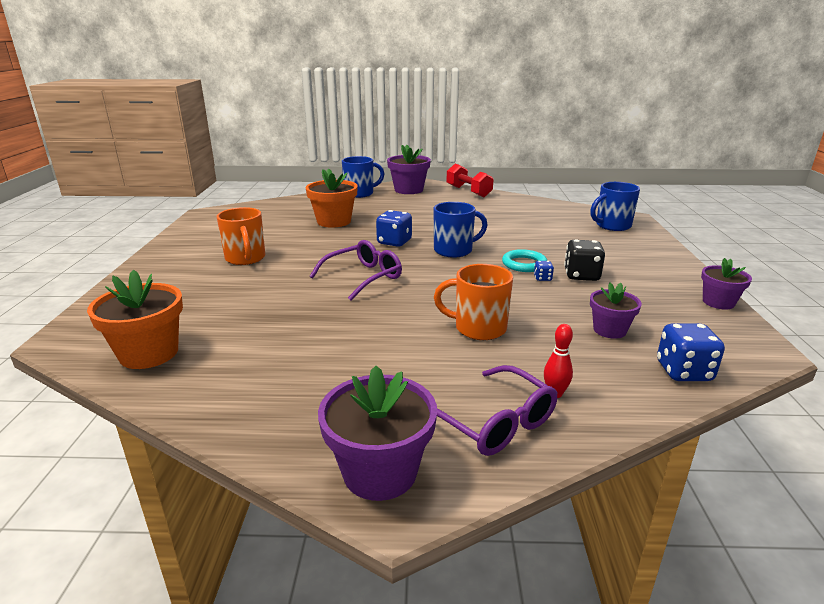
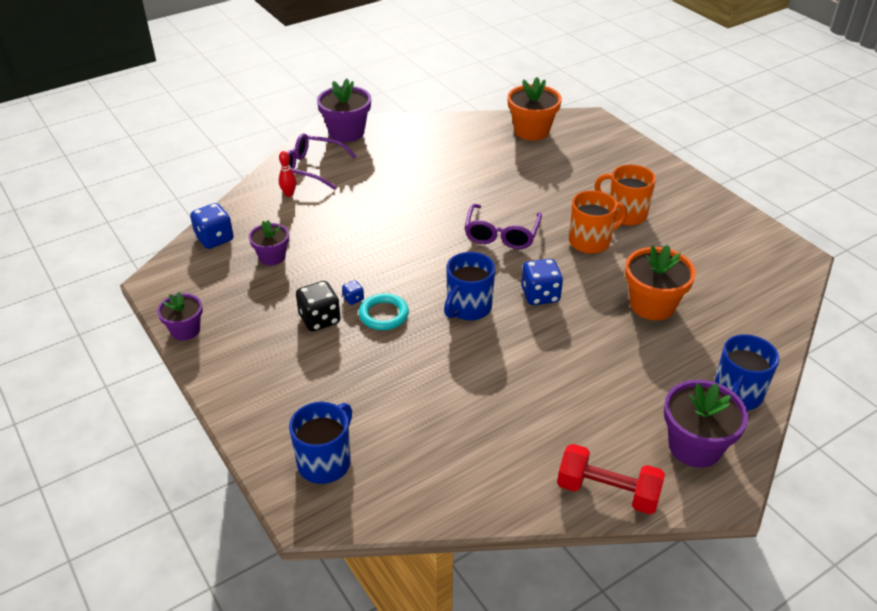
camera: 145 degrees right, 15 degrees up
(478, 328) = (365, 221): orange mug -> orange mug (590, 241)

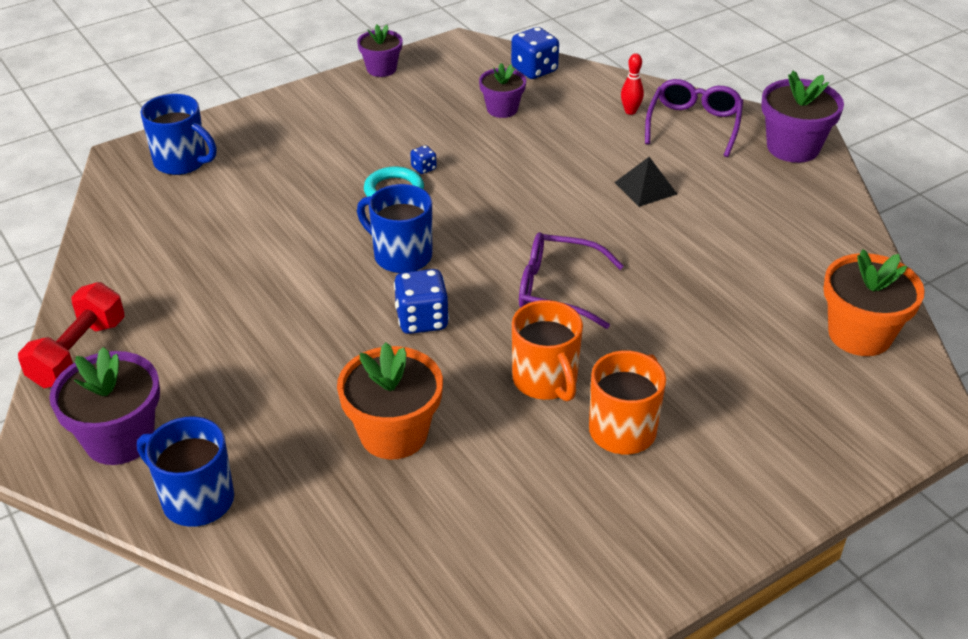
camera: 90 degrees right, 0 degrees up
(319, 319) = (390, 147): black dice -> none
(388, 193) = (645, 188): none -> black pyramid

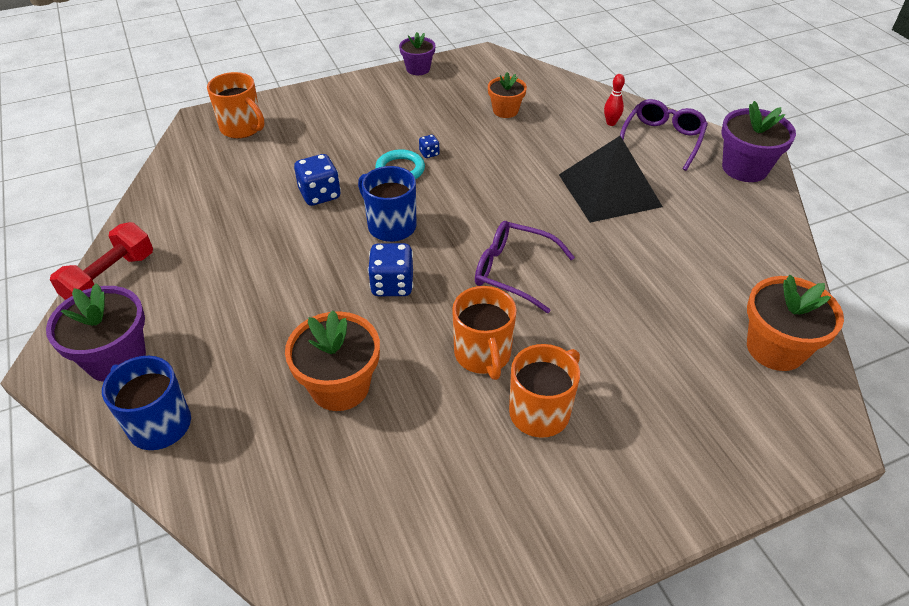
camera: 10 degrees right, 5 degrees up
(182, 162) = (242, 128): blue mug -> orange mug
(502, 109) = (505, 110): purple flower pot -> orange flower pot
(534, 70) = (539, 81): blue dice -> blue dice (320, 194)
(645, 188) = (609, 190): black pyramid -> black pyramid, size x2.00

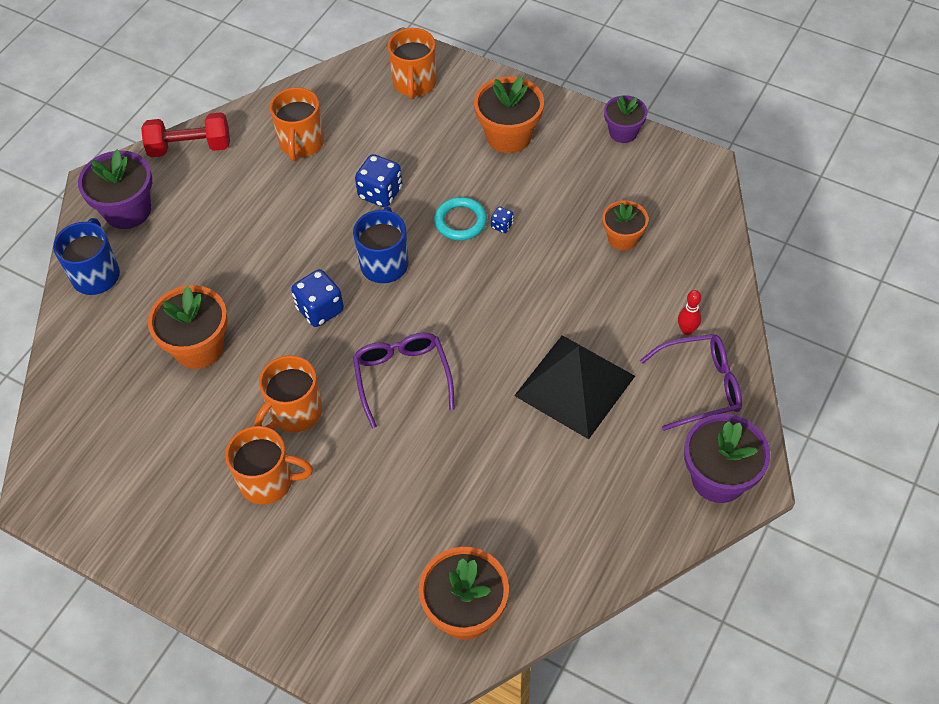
camera: 55 degrees right, 10 degrees up
(209, 211) = (301, 143): none -> orange mug
(354, 112) = (509, 136): none -> orange flower pot

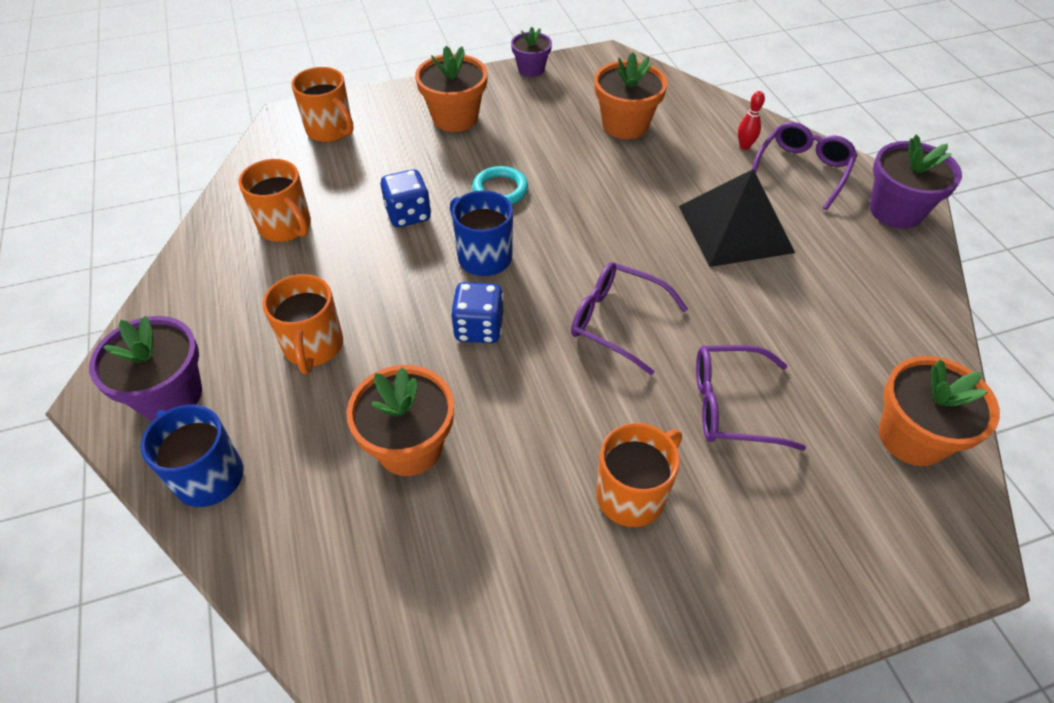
camera: 50 degrees left, 5 degrees down
(190, 147) = (172, 300): red dumbbell -> none
(294, 412) = (573, 420): orange mug -> orange mug (313, 347)
(390, 489) = (731, 405): none -> purple glasses
(502, 225) = (534, 172): blue dice -> none
(622, 238) = (625, 125): orange flower pot -> orange flower pot, size x1.61

